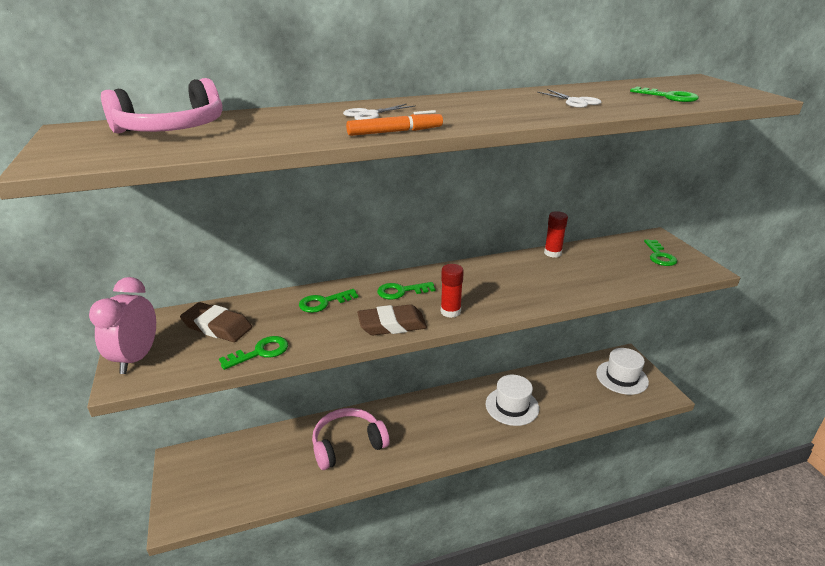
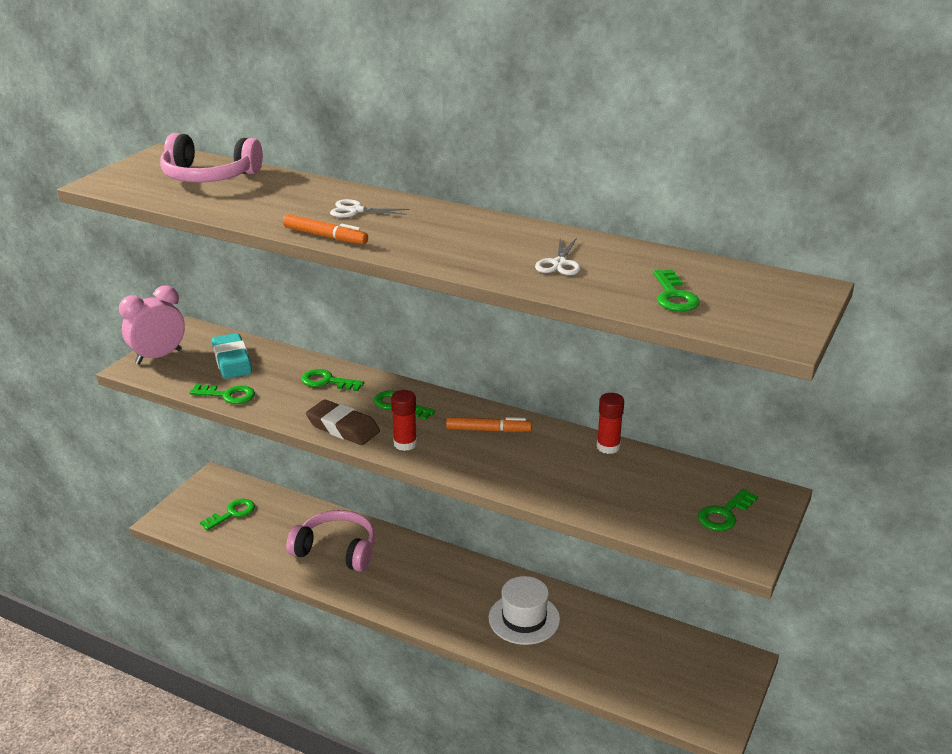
camera: 45 degrees right, 0 degrees up
(217, 327) = (232, 360): brown eraser -> turquoise eraser
(231, 473) = (232, 513): none -> green key
(480, 277) = (488, 430): none -> orange marker
(622, 377) = (695, 677): white hat -> none

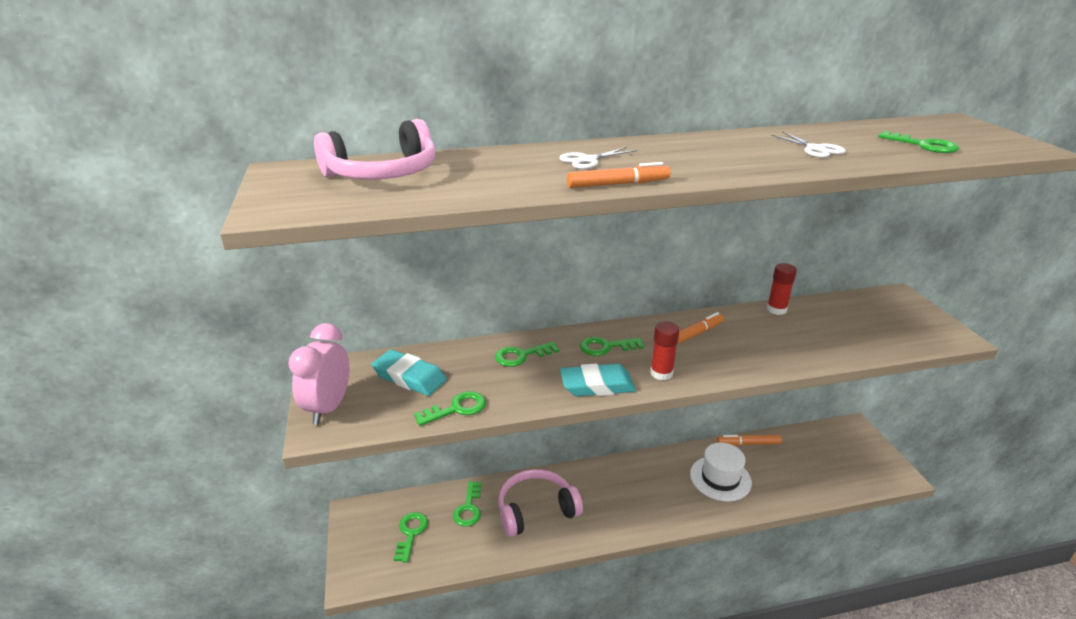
camera: 40 degrees left, 0 degrees up
(343, 427) = (597, 385): brown eraser -> turquoise eraser
(598, 609) = (748, 443): none -> orange marker
(724, 514) = (901, 318): green key -> green key (468, 508)

